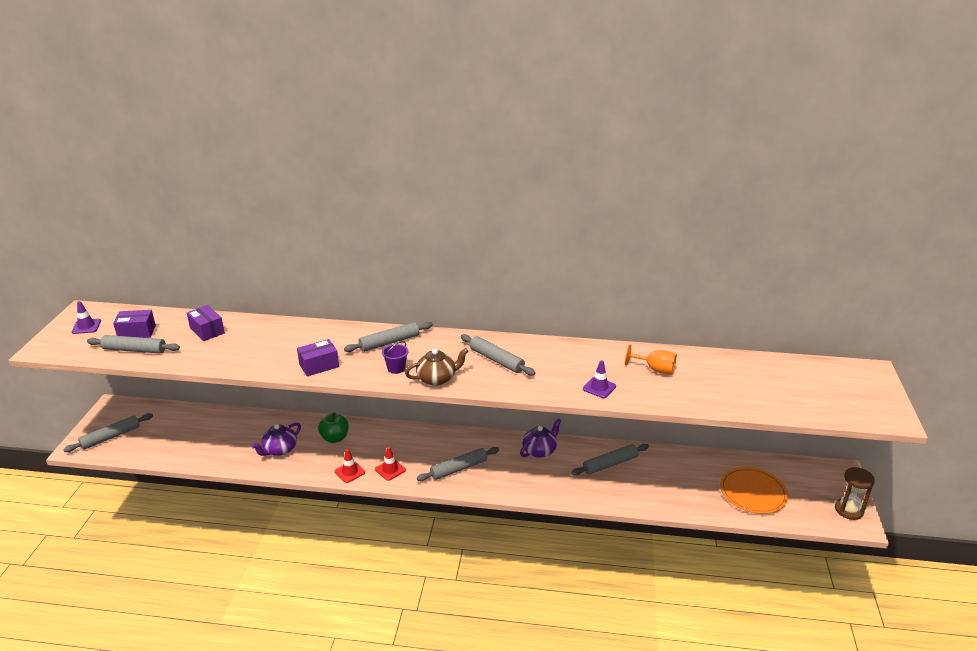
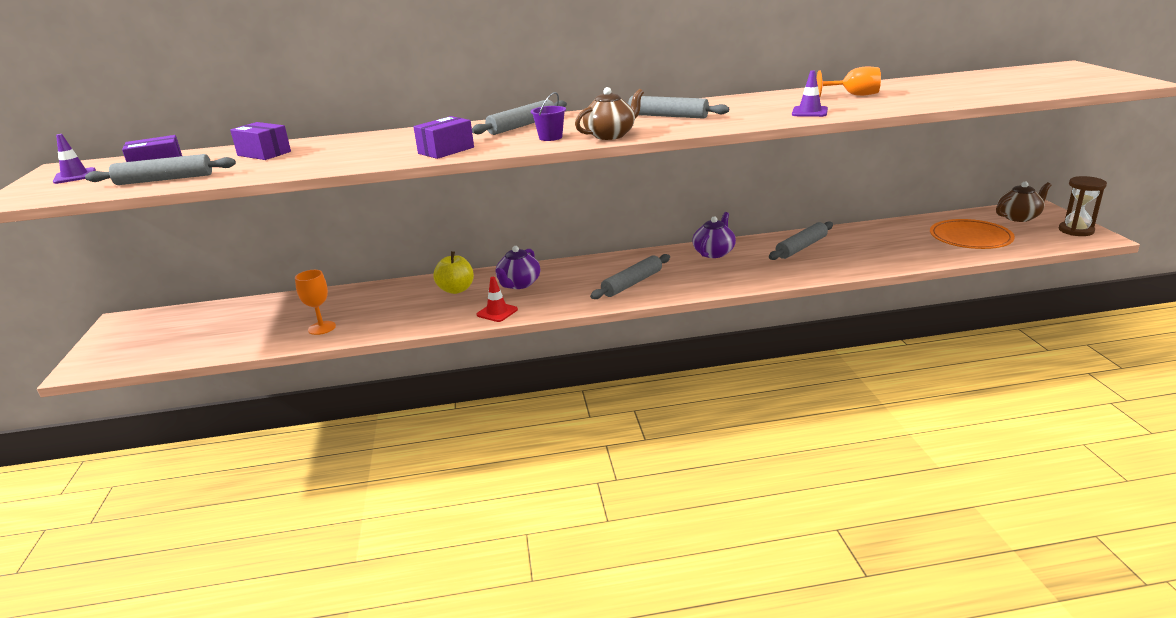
camera: 15 degrees left, 5 degrees down
(111, 437) = (133, 348): grey rolling pin -> none
(230, 453) = (322, 328): none -> orange goblet
(279, 450) = (389, 312): purple teapot -> purple teapot (518, 284)
(335, 438) = (456, 290): green apple -> yellow apple
(390, 470) = (548, 300): red traffic cone -> none
(815, 479) = (1019, 217): none -> brown teapot

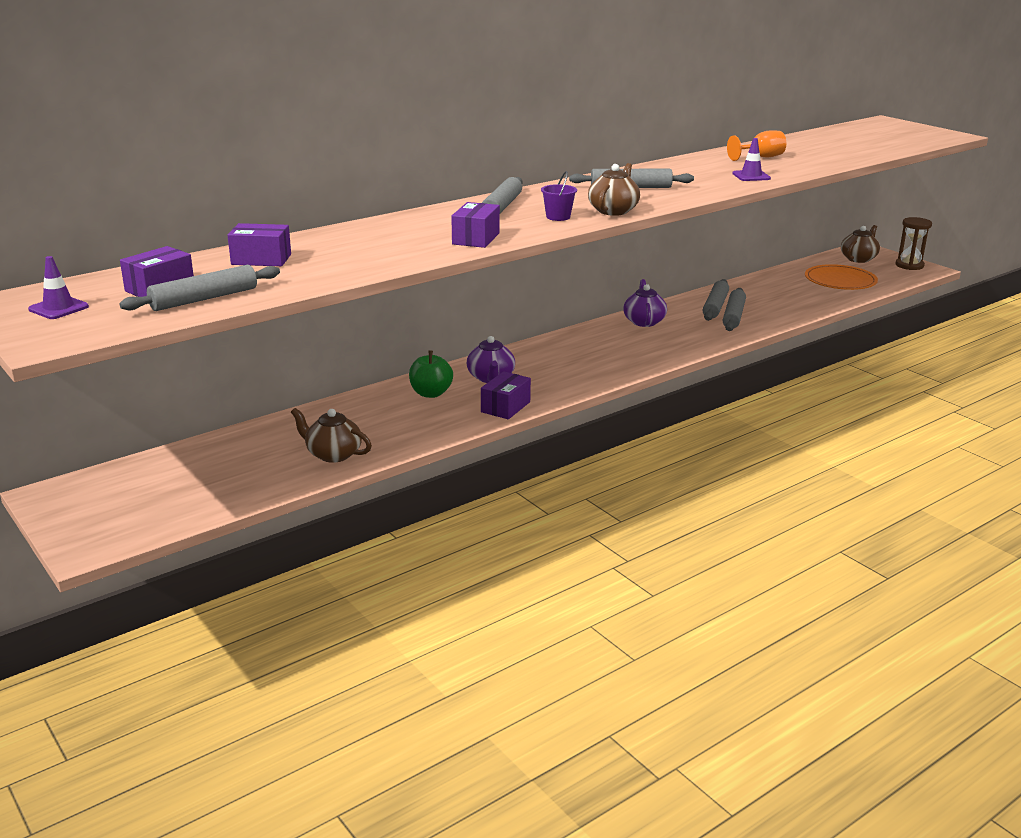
camera: 30 degrees left, 0 degrees up
(322, 328) = (333, 454): orange goblet -> brown teapot
(456, 290) = (431, 393): yellow apple -> green apple
(497, 312) = (505, 407): red traffic cone -> purple box
(632, 283) = (603, 360): grey rolling pin -> grey rolling pin (733, 316)

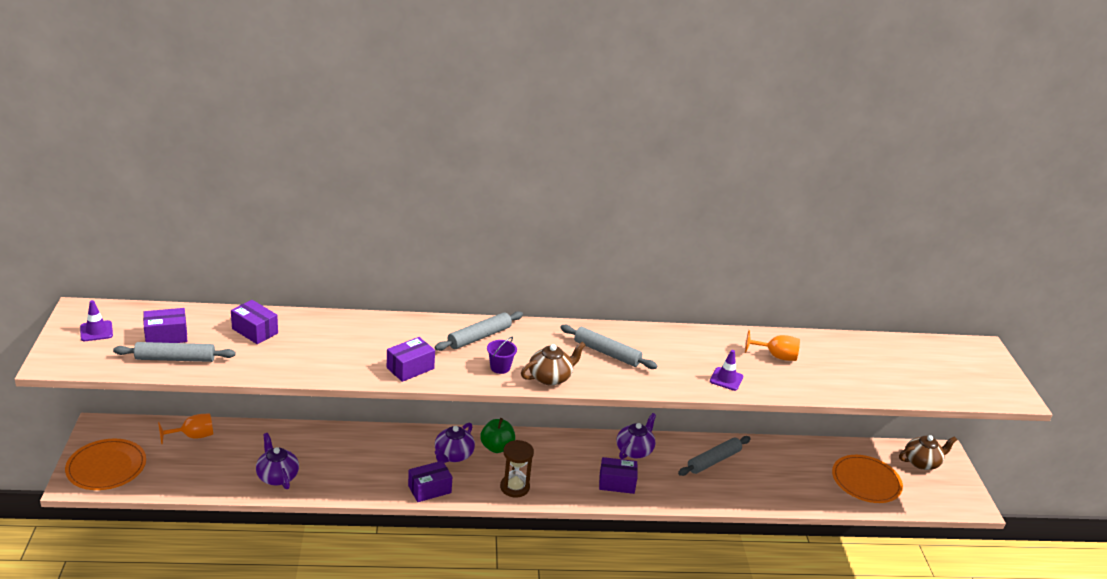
camera: 30 degrees right, 5 degrees up
(109, 522) = (106, 467): none -> orange plate
(183, 460) = (193, 436): none -> orange goblet
(333, 454) = (277, 476): brown teapot -> purple teapot
(431, 393) = (397, 450): green apple -> green apple (497, 447)
(662, 345) = (616, 483): none -> purple box
(733, 316) = (715, 479): grey rolling pin -> none
(909, 265) = (961, 492): brown hourglass -> brown hourglass (514, 487)

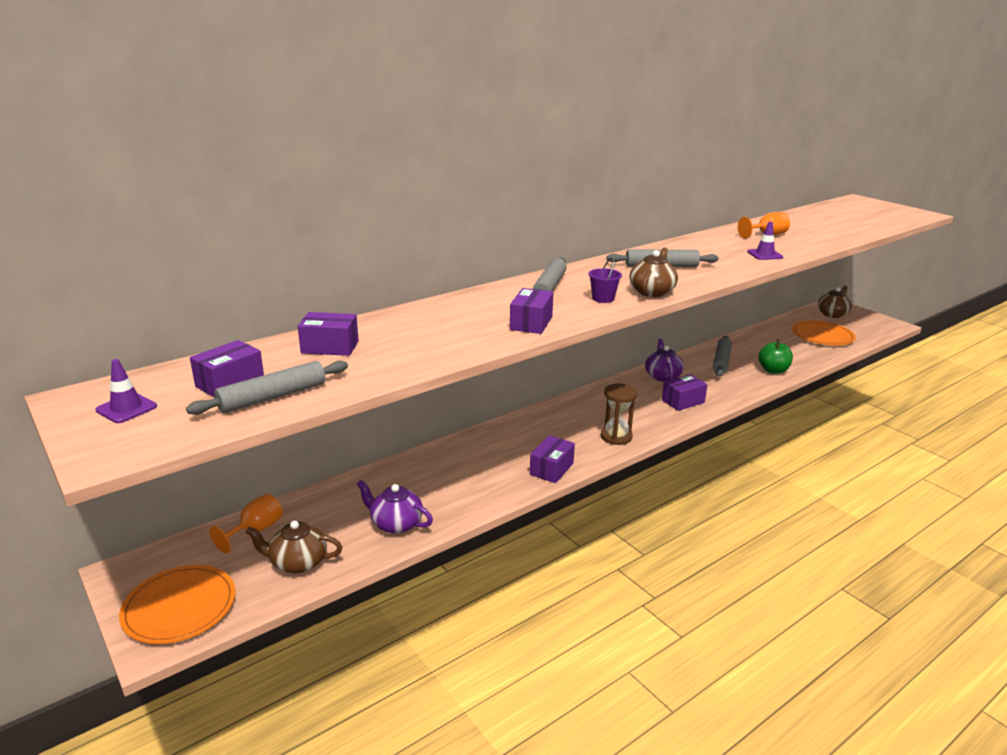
camera: 30 degrees left, 5 degrees down
(193, 472) = (297, 562): none -> brown teapot
(453, 455) = (535, 436): purple teapot -> none
(497, 447) = (561, 416): green apple -> green apple (773, 370)

